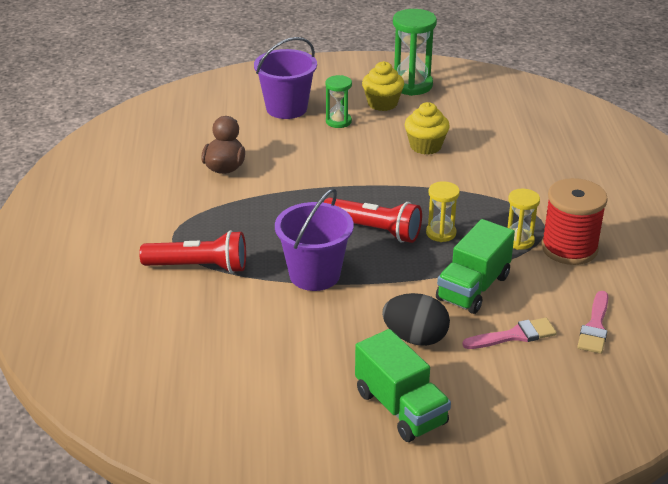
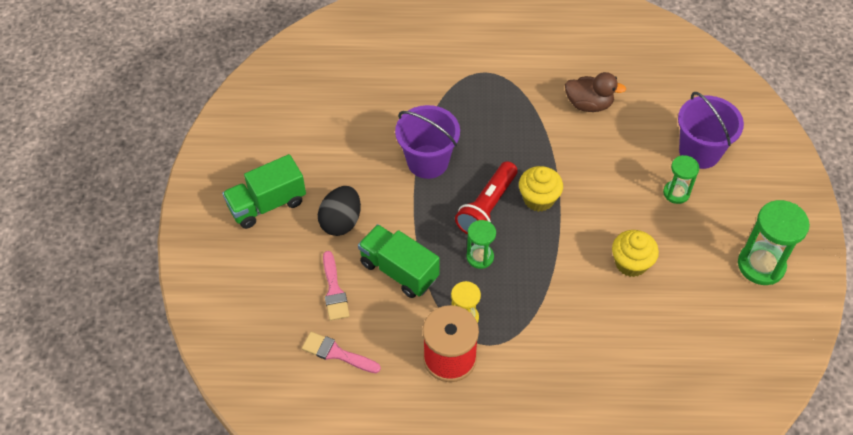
camera: 95 degrees right, 20 degrees up
(199, 267) = (444, 89): red flashlight -> none
(382, 103) = (716, 234): yellow cupcake -> yellow cupcake (538, 199)
(441, 233) = (480, 257): yellow hourglass -> green hourglass

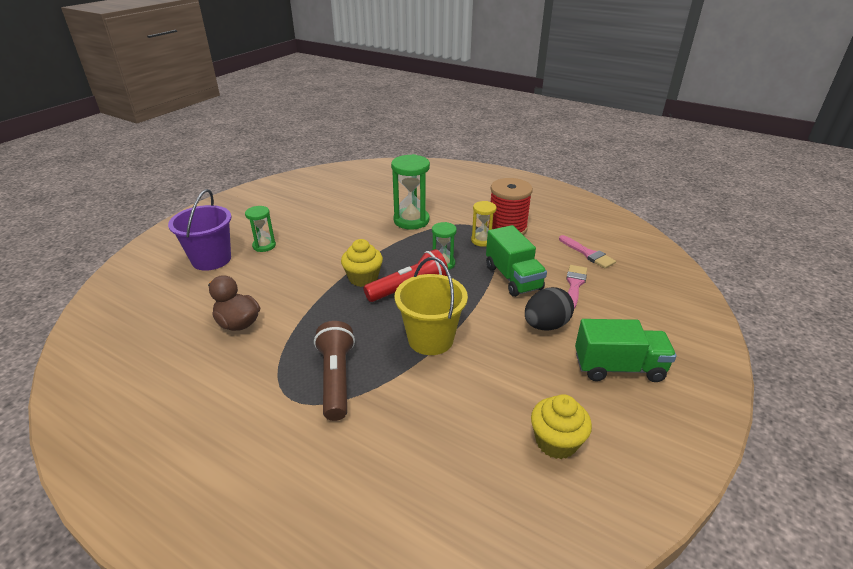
camera: 150 degrees left, 20 degrees down
(428, 161) = (430, 339): purple bucket -> yellow bucket
(469, 98) = (336, 379): none -> brown flashlight
(631, 263) = (343, 227): yellow cupcake -> yellow cupcake (556, 442)
(761, 265) = (270, 202): green hourglass -> green hourglass (411, 220)

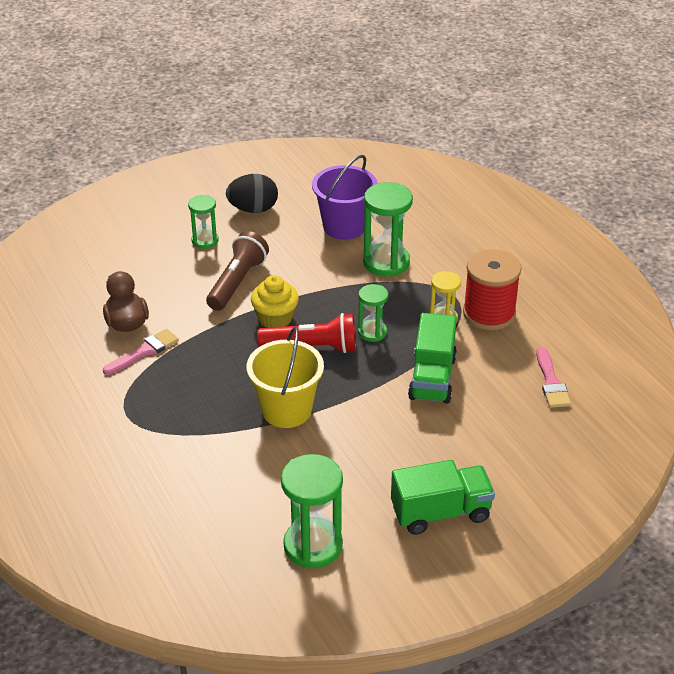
camera: 30 degrees right, 5 degrees up
(211, 259) = (144, 240): purple bucket -> purple bucket (344, 226)
(336, 379) = (174, 412): brown flashlight -> brown flashlight (237, 282)
(546, 325) = (413, 443): black egg -> black egg (253, 209)
(556, 442) = (313, 545): yellow cupcake -> green hourglass
(574, 284) = (492, 412): pink brush -> pink brush (144, 351)
(618, 367) = (440, 512): green truck -> green truck turned 45 degrees counterclockwise

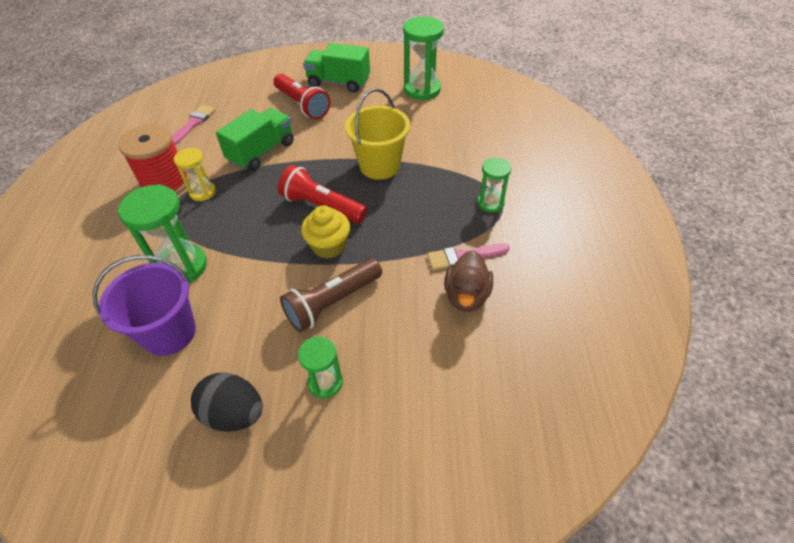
camera: 150 degrees left, 10 degrees up
(372, 332) = (265, 202): green hourglass -> green hourglass (490, 203)
(452, 456) = (302, 105): none -> red flashlight

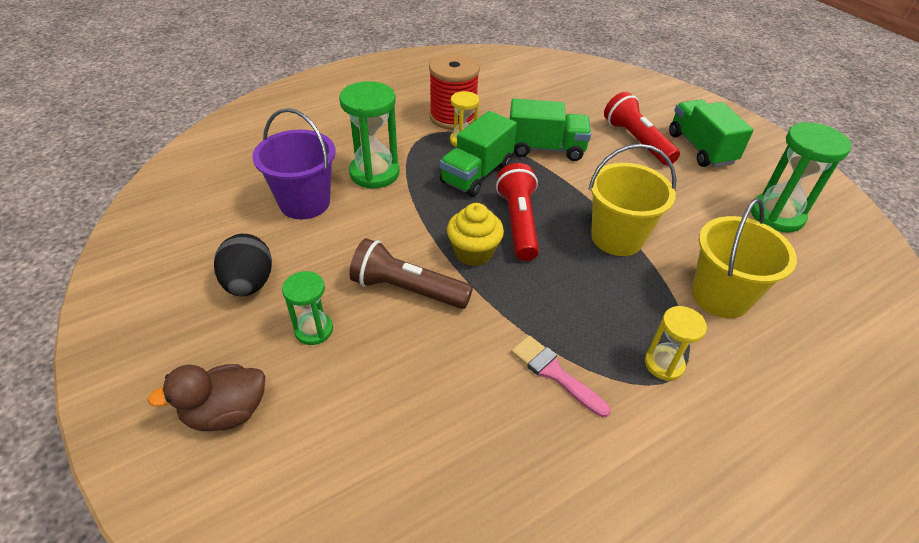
camera: 55 degrees right, 5 degrees down
(193, 123) = (535, 93): pink brush -> none
(249, 203) = (476, 174): none -> green truck
(302, 105) = (636, 141): red flashlight -> red flashlight turned 135 degrees clockwise
(461, 150) = (720, 296): none -> yellow bucket
(466, 296) = (500, 402): brown duck -> brown duck (226, 412)
(490, 203) = (664, 364): green hourglass -> yellow hourglass

